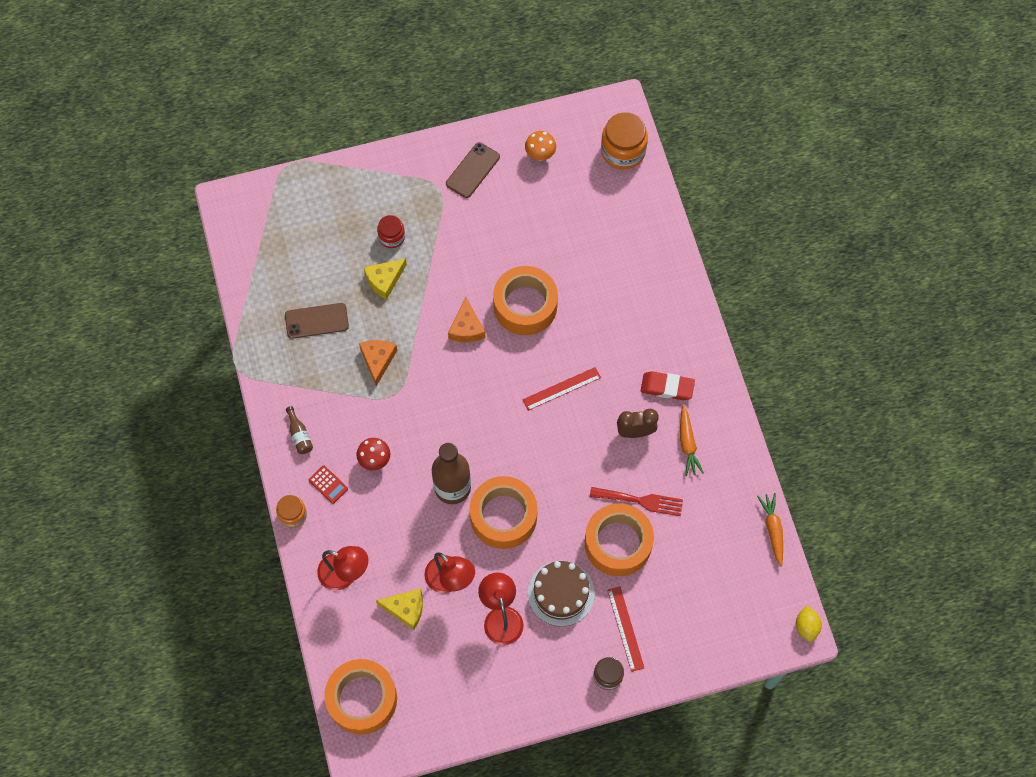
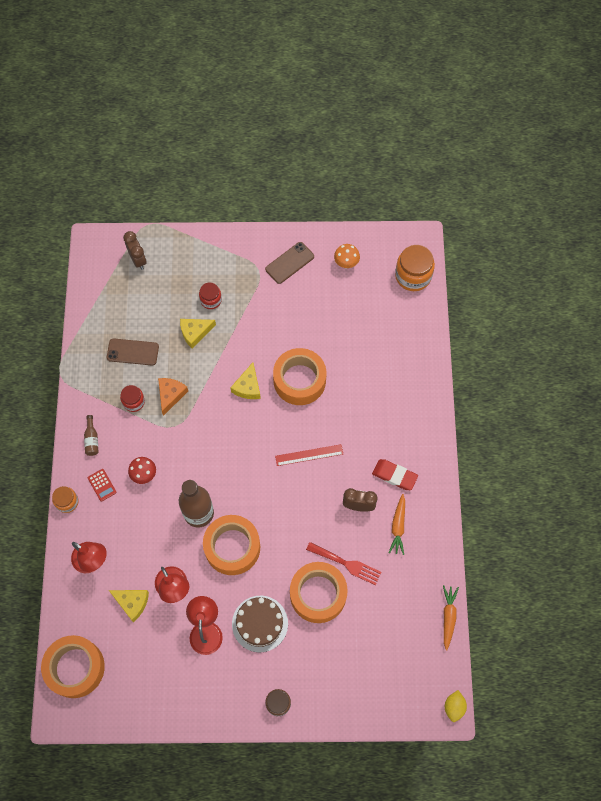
camera: 15 degrees right, 0 degrees up
(289, 210) = (138, 260): none -> brown clock
(336, 379) = (134, 402): none -> red jar
(466, 328) = (248, 386): orange cheese -> yellow cheese
(625, 628) = (304, 667): red ruler -> none

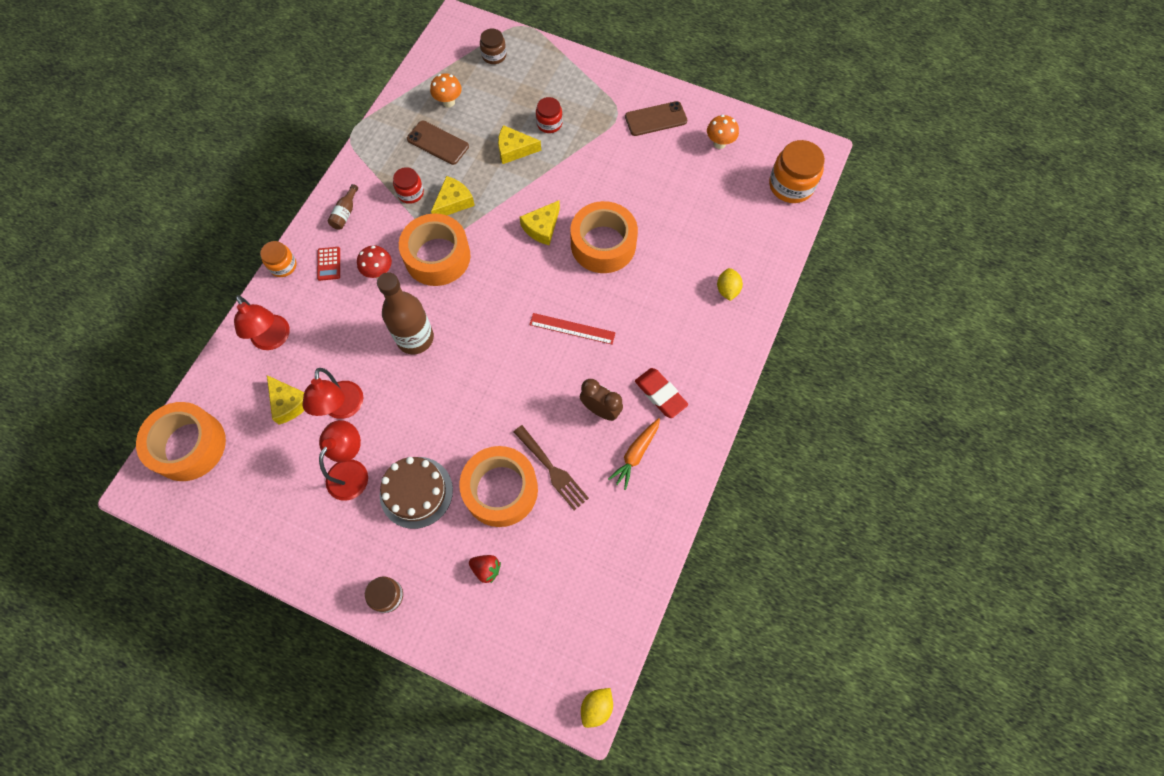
camera: 25 degrees right, 0 degrees up
(123, 314) = (448, 102): none -> orange mushroom
(138, 260) = (494, 55): brown clock -> brown jar
(171, 395) = (453, 202): orange cheese -> yellow cheese
(232, 547) = (431, 392): orange tape -> orange tape (437, 256)
(336, 653) = (486, 569): none -> red strawberry
(347, 564) = (552, 470): red fork -> brown fork
(404, 377) = (727, 290): none -> yellow lemon
(448, 617) = (644, 590): orange carrot -> none

